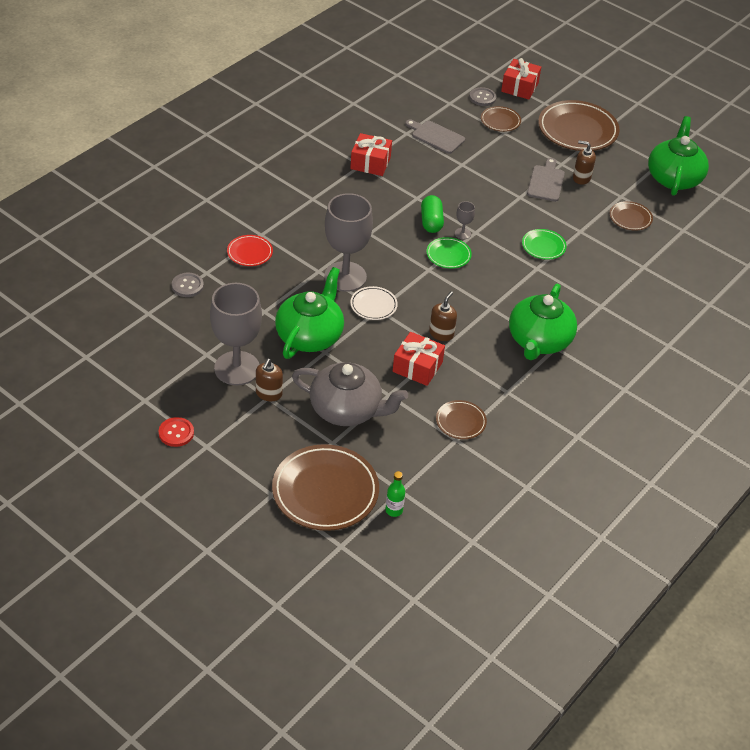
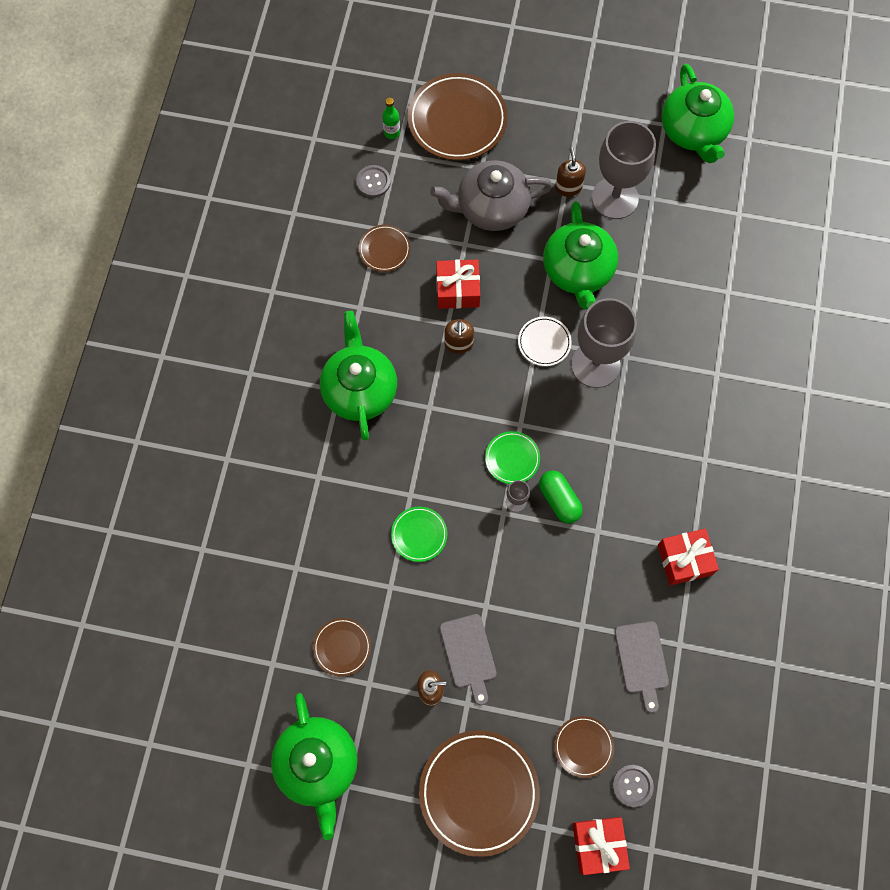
camera: 155 degrees right, 25 degrees up
(125, 383) = (693, 131): none -> green teapot
(176, 433) = (614, 108): red button -> none
(187, 286) = (731, 265): grey button -> grey button (373, 182)
(250, 253) = (708, 341): red plate -> none
(436, 136) = (642, 661): grey cutting board -> grey cutting board turned 75 degrees clockwise

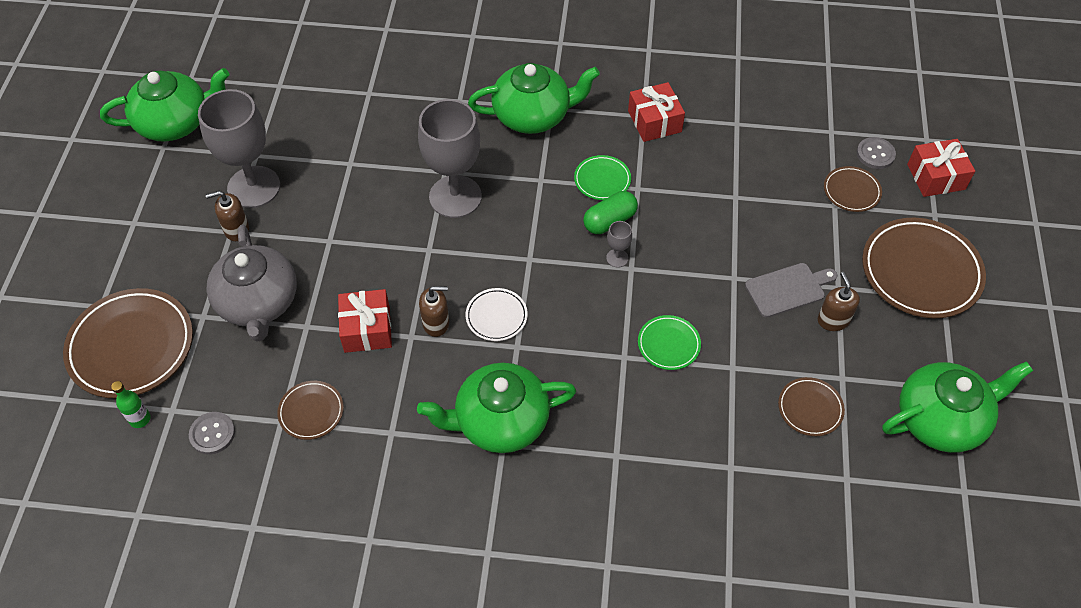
camera: 95 degrees left, 15 degrees down
(512, 458) = (569, 264): green plate -> green plate (602, 180)
(544, 342) = (431, 242): white plate -> white plate (496, 316)
(578, 271) = (343, 216): green teapot -> green teapot (533, 115)
(642, 661) = (759, 150): grey cutting board -> none

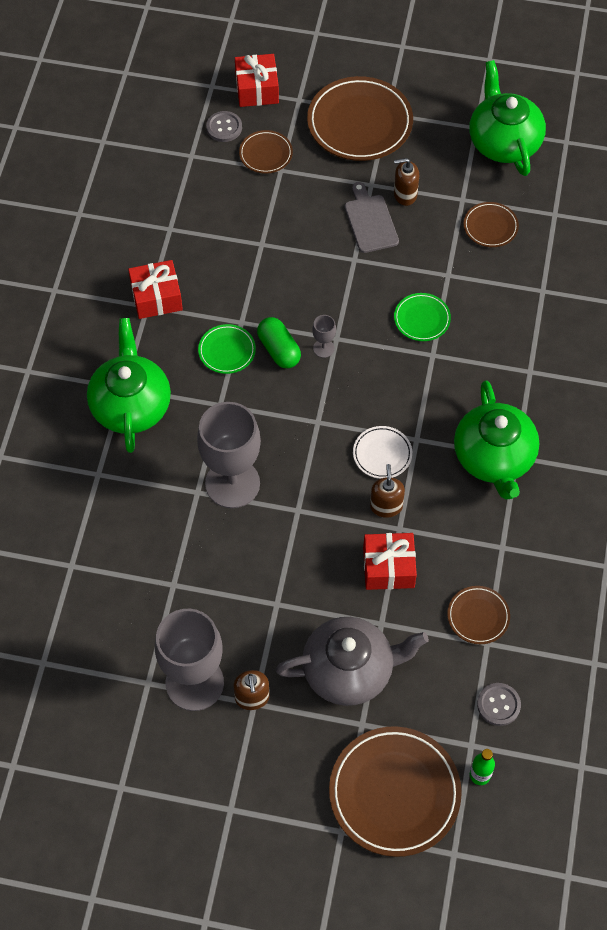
camera: 85 degrees left, 5 degrees up
(175, 122) = (84, 776): green teapot -> none

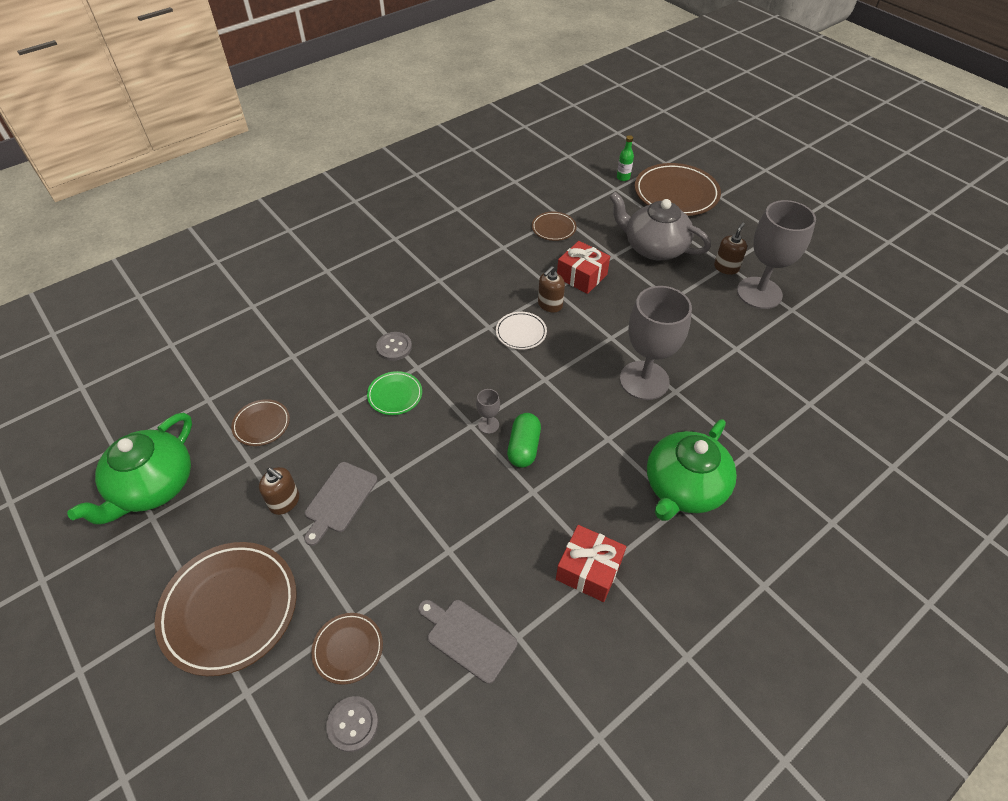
camera: 140 degrees left, 10 degrees down
(199, 207) = (468, 638): none -> grey cutting board
(227, 351) = (566, 476): green plate -> none
(257, 89) = (268, 750): red gift -> none
(494, 458) = (453, 287): green teapot -> none
(498, 705) = (584, 193): grey button -> grey button (394, 347)

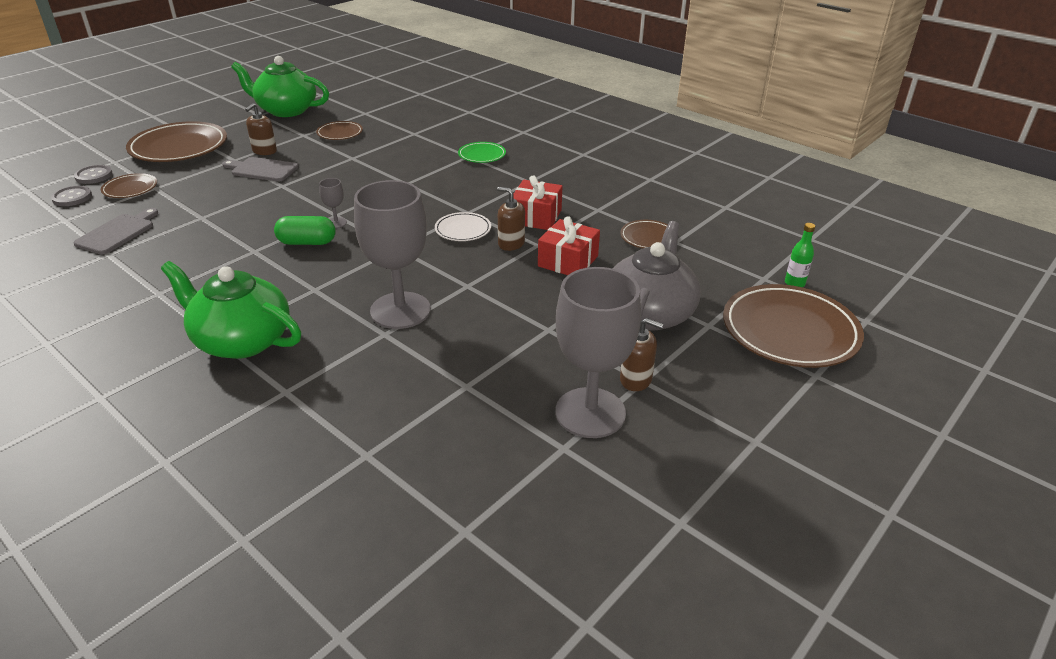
camera: 80 degrees right, 15 degrees down
(394, 347) = (430, 171): grey button -> grey button (94, 176)
(395, 395) = (372, 177): green plate -> green plate (482, 155)
(589, 570) = (159, 285): red gift -> red gift (536, 217)

